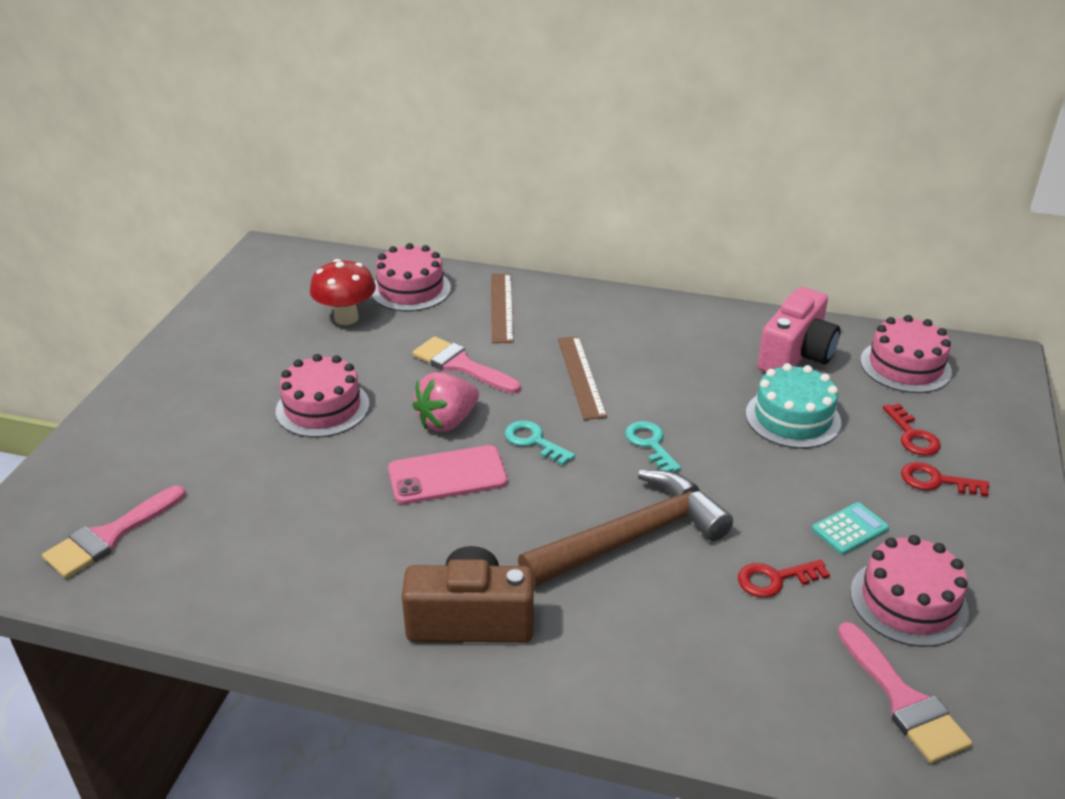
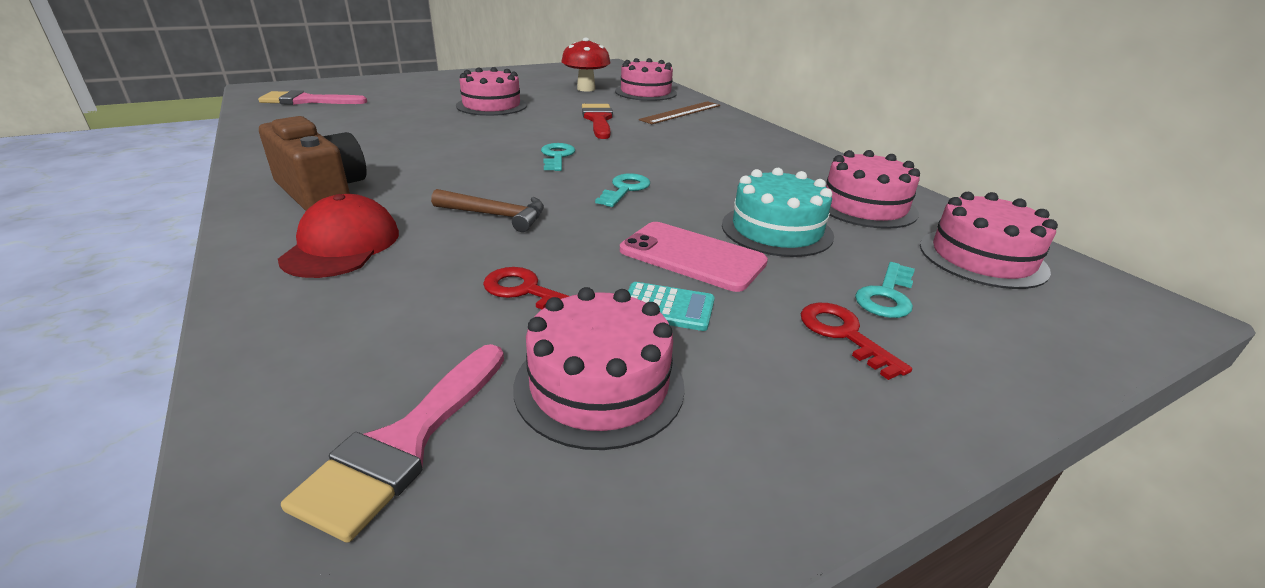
camera: 45 degrees right, 5 degrees down
(447, 421) = (533, 131): pink strawberry -> none
(447, 476) = (476, 146): pink phone -> pink phone (692, 256)
(461, 365) = (598, 120): pink brush -> red brush
(581, 376) = (658, 149): brown ruler -> none
(608, 644) = (342, 245): none -> red cap
(632, 537) = (496, 215): brown hammer -> brown hammer, size x0.53
(796, 355) = (864, 206): pink camera -> pink cake
(912, 435) = (886, 296): red key -> turquoise key

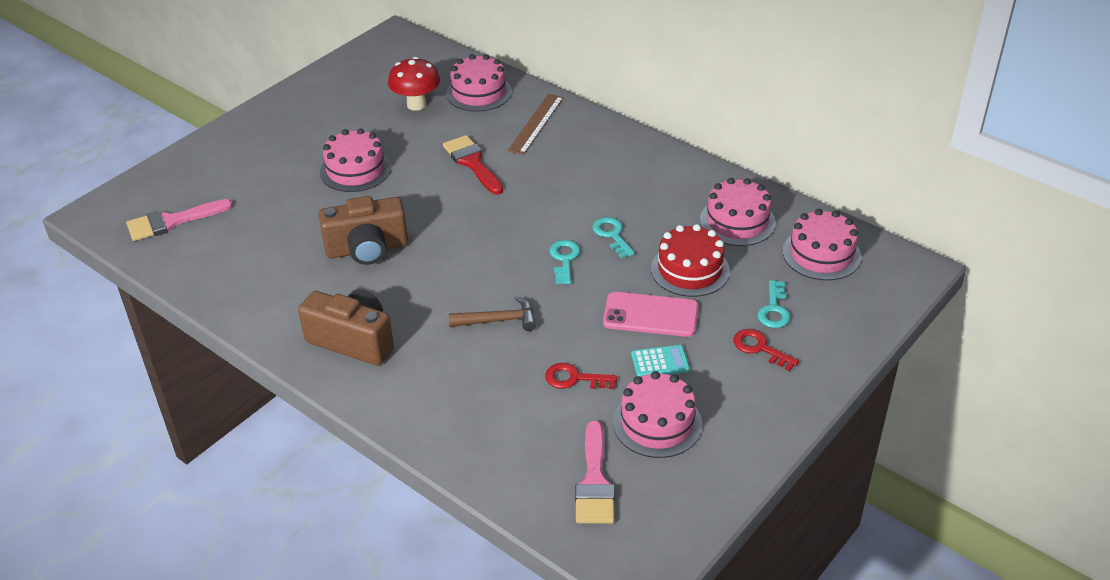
camera: 20 degrees left, 10 degrees up
(342, 245) = (428, 383): red cap -> none
(435, 143) = (367, 249): none -> brown camera
(557, 156) = (482, 234): turquoise key -> turquoise key (612, 235)
(776, 230) = (690, 270): turquoise cake -> red cake

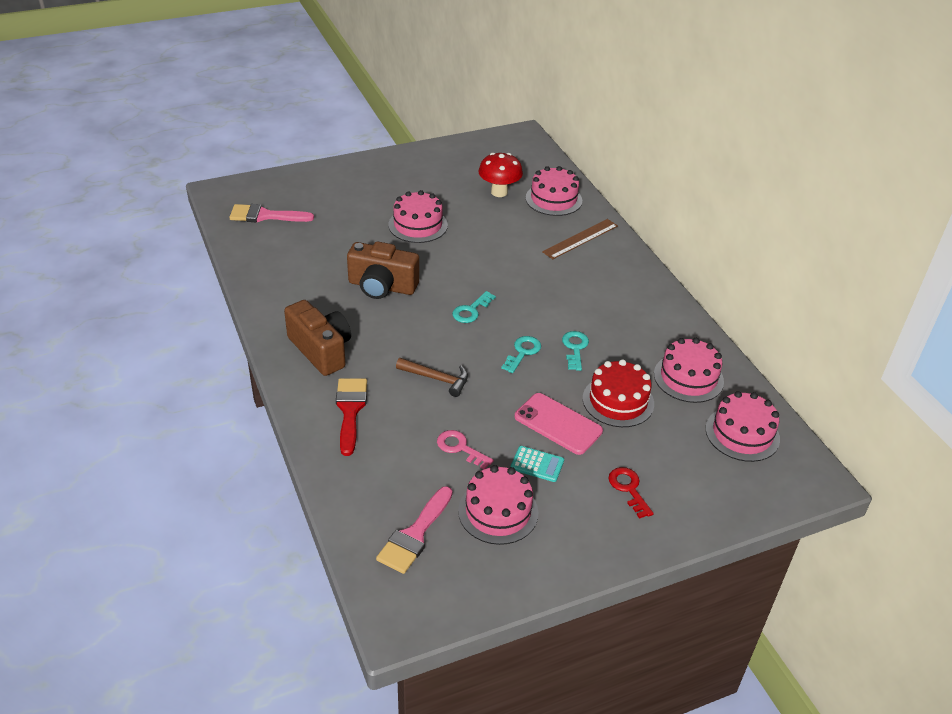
camera: 25 degrees right, 0 degrees up
(472, 163) = (508, 251): red brush -> red brush (350, 410)
(574, 378) = (460, 448): red key -> pink key
(774, 309) = (665, 462): turquoise key -> turquoise key (471, 310)

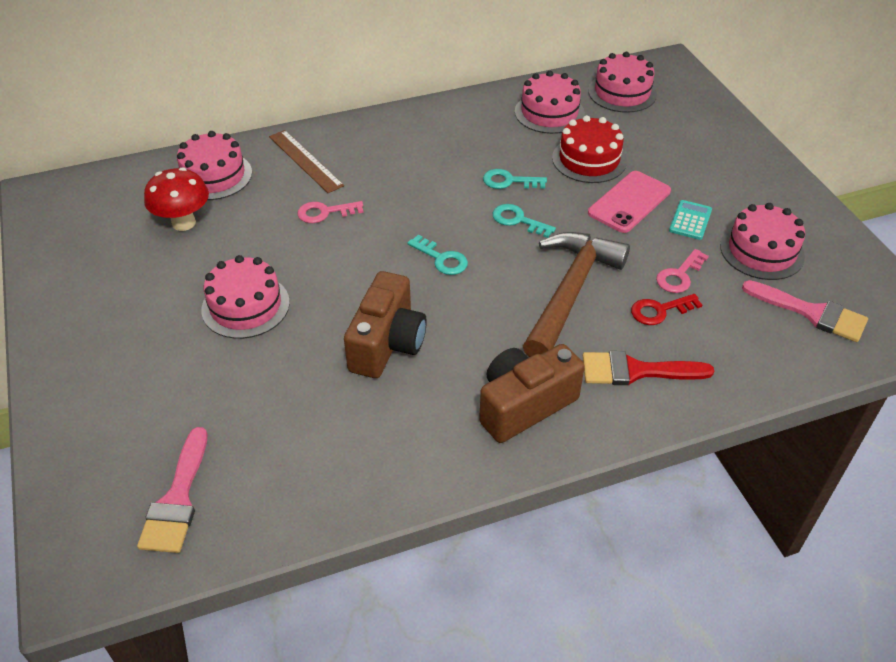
camera: 85 degrees left, 5 degrees up
(437, 379) = (570, 292): brown hammer -> brown hammer, size x1.90
(518, 252) = (325, 212): none -> pink key
(628, 489) = (708, 165): red key -> red key (659, 311)

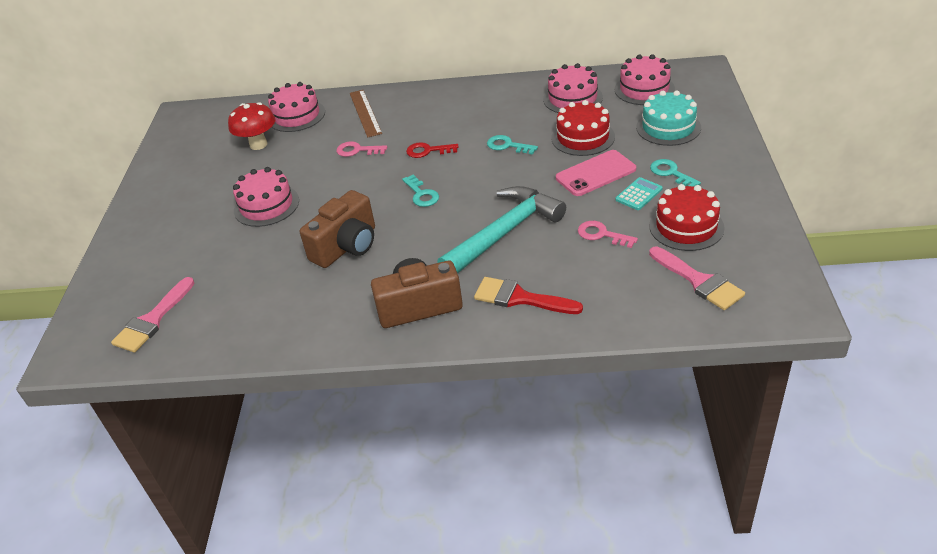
camera: 25 degrees right, 5 degrees down
(518, 220) = (496, 175): turquoise key -> turquoise key (671, 173)
(570, 292) = (504, 232): brown hammer -> turquoise hammer
(659, 311) = (568, 258): red key -> red key (427, 151)
(674, 136) = (668, 127): none -> turquoise cake
(679, 275) = (601, 234): pink key -> pink key turned 60 degrees clockwise
(761, 251) = (686, 226): pink cake -> red cake

